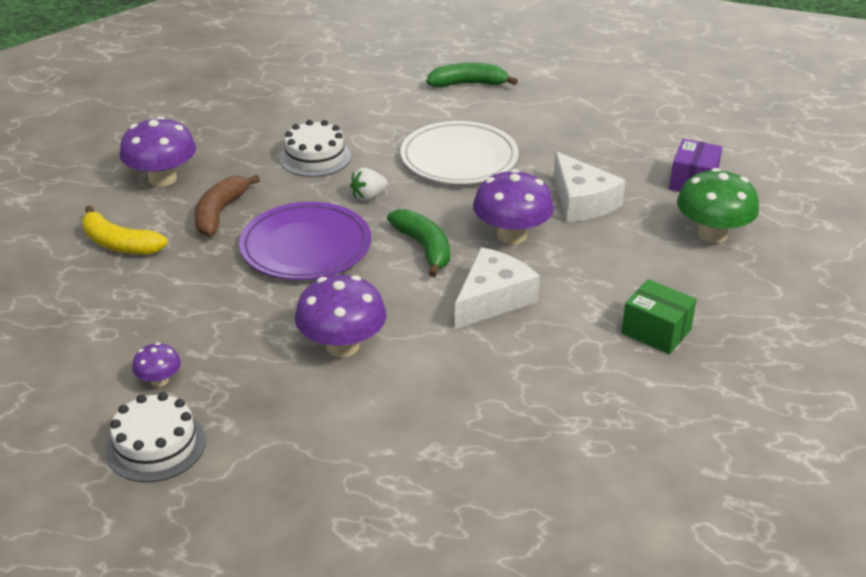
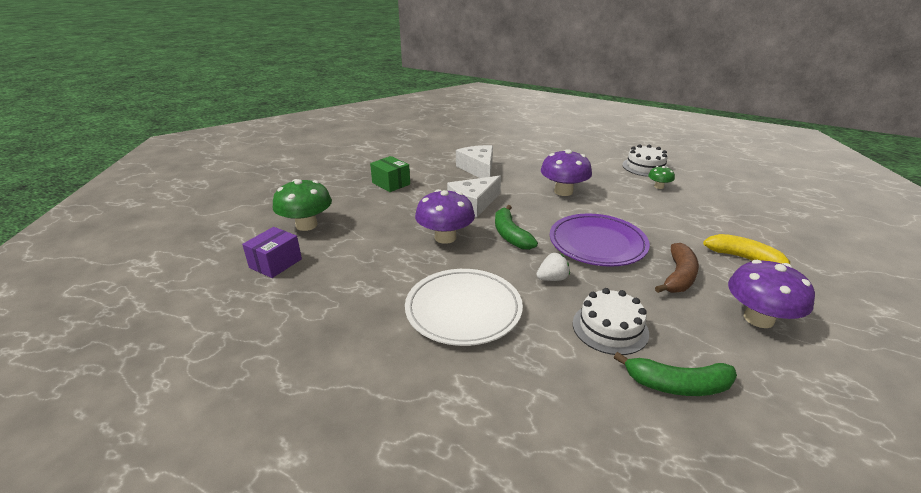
camera: 170 degrees left, 5 degrees down
(159, 380) = (659, 186): purple mushroom -> green mushroom
(468, 84) = (411, 440): green banana -> green banana (677, 385)
(582, 202) = (378, 256): white cheese -> white cheese (478, 169)

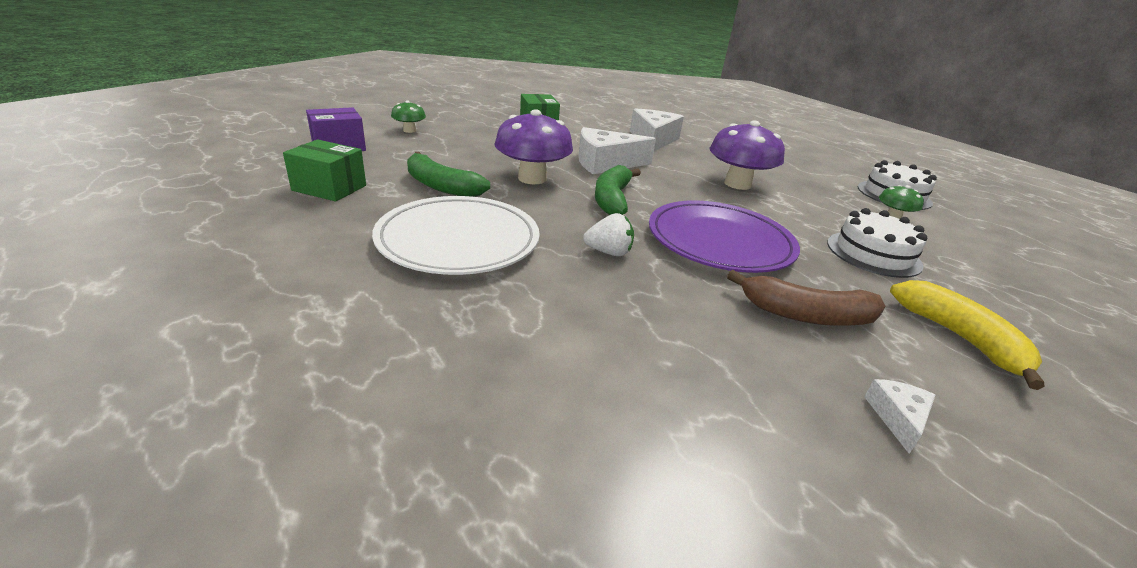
camera: 25 degrees right, 0 degrees up
(306, 225) = (409, 130): green mushroom -> green mushroom, size x0.51
(325, 305) = (329, 188): none -> green box
(610, 328) = (620, 327): white cake -> white cake (873, 254)
(677, 385) = (636, 435): green banana -> green banana (441, 186)
(678, 277) = (805, 315): brown banana -> brown banana turned 45 degrees clockwise
(758, 318) = (897, 418): purple mushroom -> white cheese

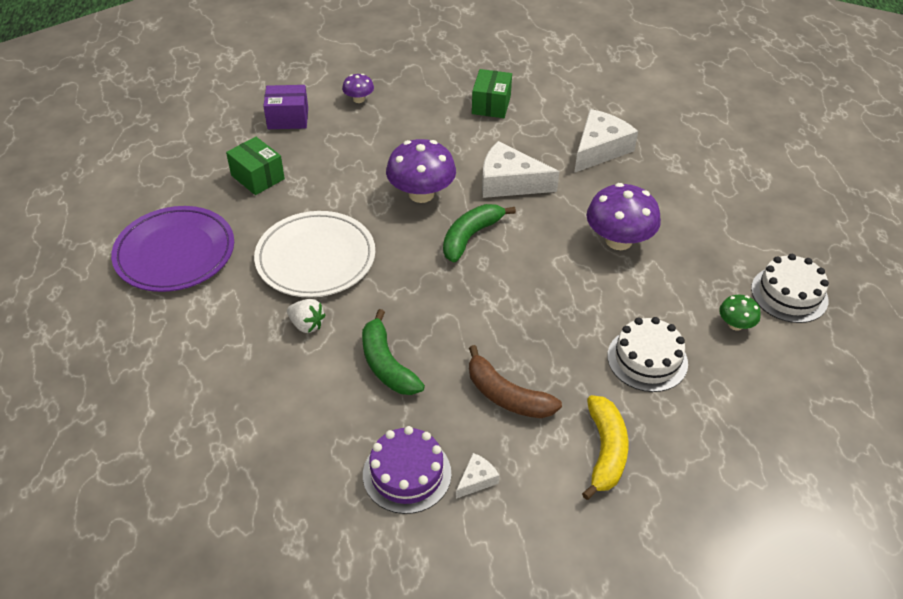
camera: 30 degrees right, 15 degrees up
(409, 130) = (359, 99): green mushroom -> purple mushroom
(441, 186) = (339, 190): green banana -> green banana (386, 364)
(609, 252) = (415, 297): white strawberry -> white strawberry (307, 325)
(719, 242) = (517, 309): purple plate -> purple plate (175, 253)
(815, 445) = (407, 474): none -> purple cake

